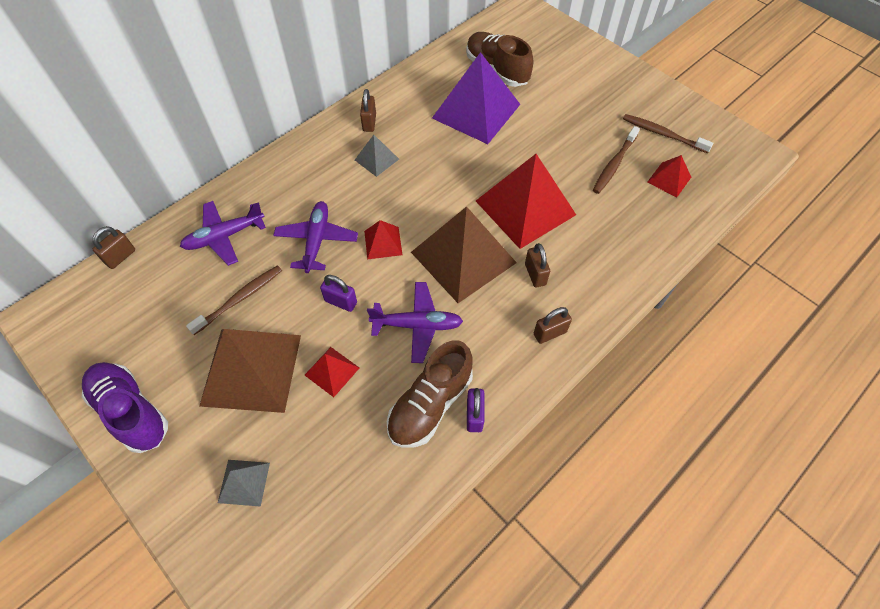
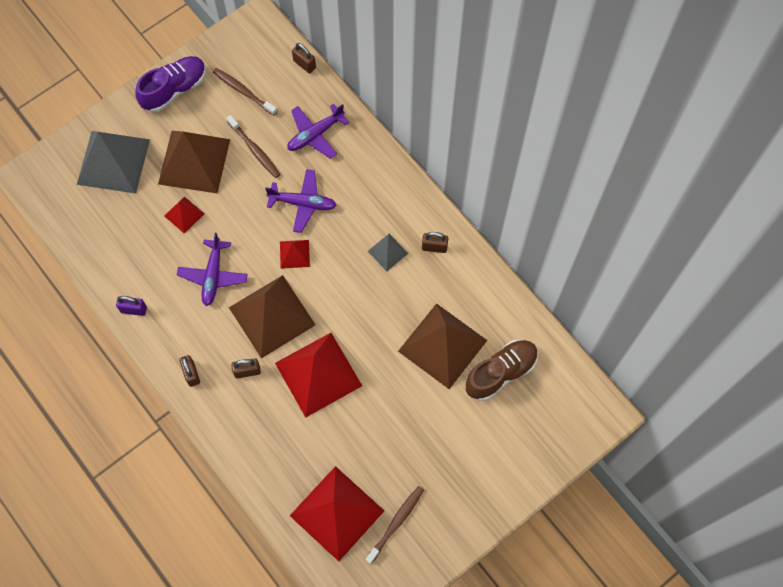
camera: 95 degrees right, 10 degrees up
(224, 237) = (315, 134): purple plane -> purple plane turned 105 degrees counterclockwise
(244, 482) = (113, 161): grey pyramid -> grey pyramid, size x2.14
(341, 302) = (242, 221): purple padlock -> none
(430, 404) = (147, 280): brown shoe -> none
(476, 111) = (442, 345): purple pyramid -> brown pyramid
(614, 164) = (361, 465): brown toothbrush -> brown toothbrush (243, 91)
(669, 179) = (337, 513): red pyramid -> red pyramid, size x2.14

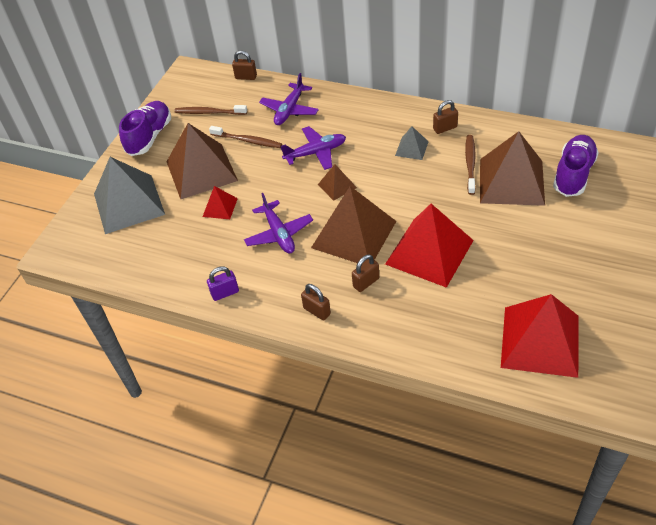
camera: 25 degrees left, 20 degrees down
(294, 254) = (337, 186): red pyramid -> brown pyramid
(396, 523) = (597, 319): brown toothbrush -> brown toothbrush (470, 164)
(500, 373) = (573, 174): brown shoe -> purple shoe

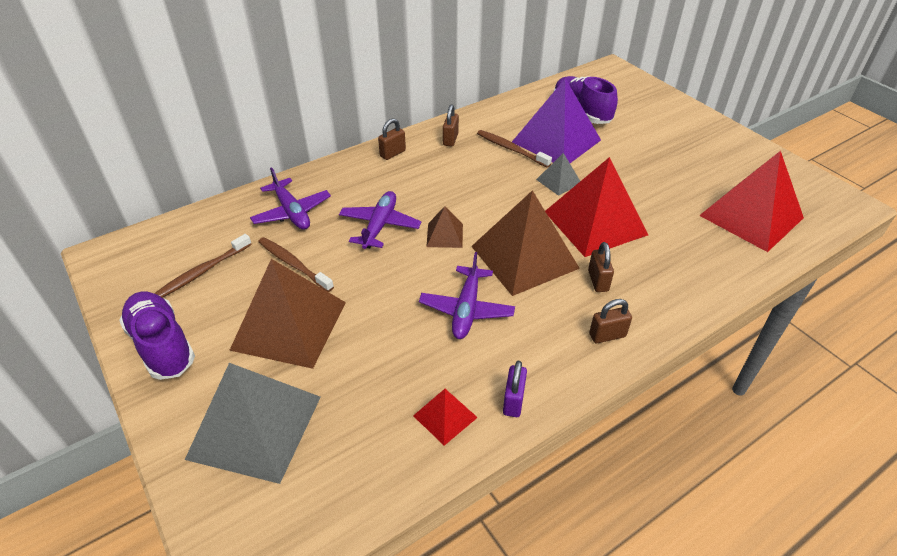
camera: 60 degrees left, 5 degrees down
(220, 207) = (370, 338): red pyramid -> red pyramid (445, 416)
(246, 77) = (191, 217): brown padlock -> brown padlock (392, 153)
(247, 141) = (293, 264): brown toothbrush -> brown toothbrush turned 105 degrees counterclockwise
(279, 234) = (466, 309): purple plane -> purple plane turned 90 degrees clockwise
(411, 148) = (452, 168): grey pyramid -> grey pyramid (558, 181)
(511, 181) = (556, 141): brown pyramid -> purple pyramid

